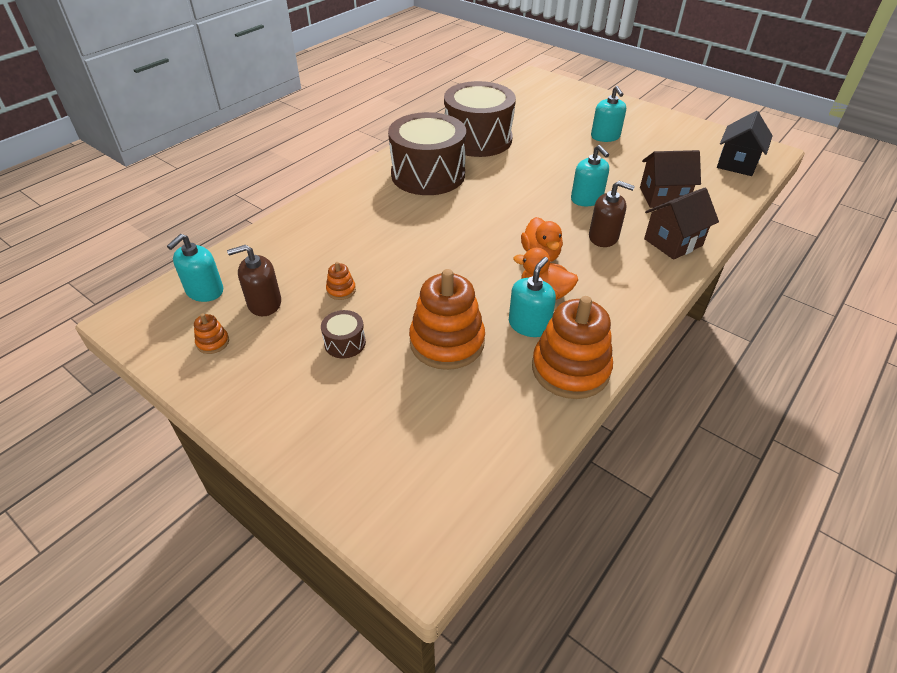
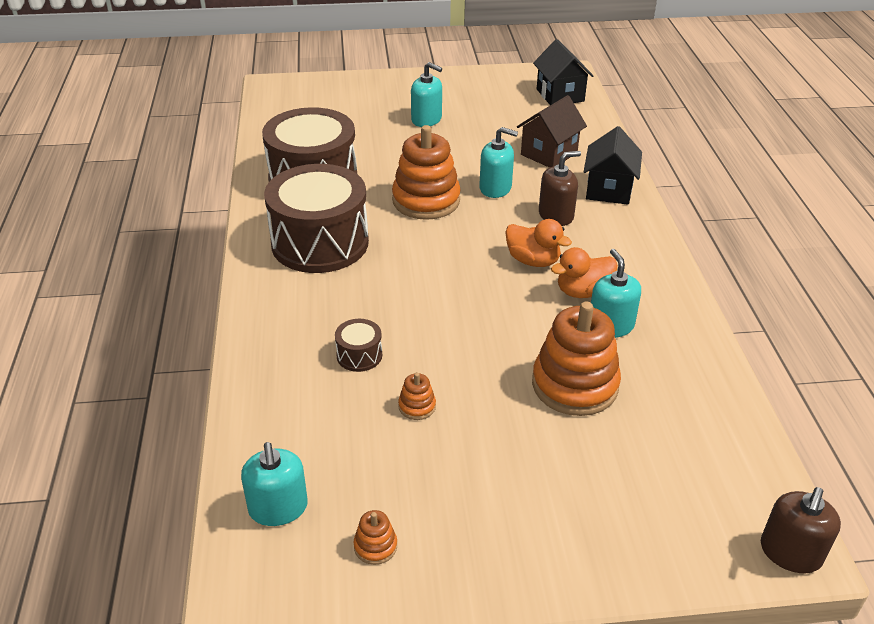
camera: 45 degrees left, 5 degrees down
(264, 303) = (363, 472): brown soap dispenser -> brown soap dispenser (790, 553)
(345, 343) = (497, 449): brown drum -> brown drum (359, 355)
(570, 369) = (686, 340): orange stacking toy -> orange stacking toy (426, 200)
(673, 242) = (608, 190): brown house -> black house

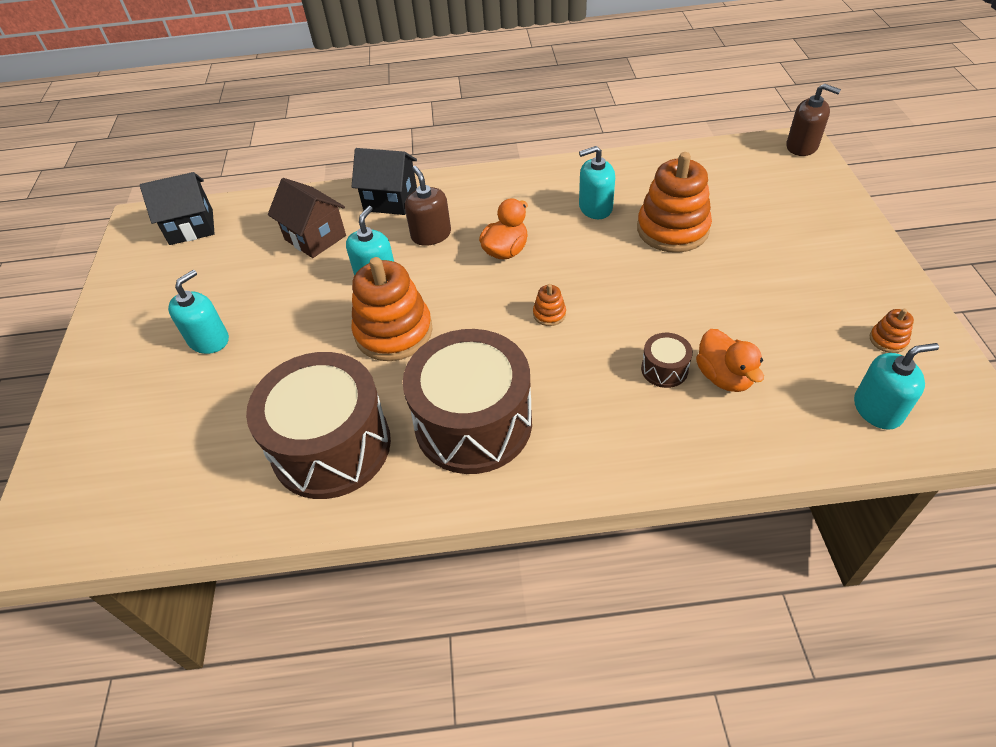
camera: 85 degrees left, 10 degrees up
(417, 406) = (723, 323): orange stacking toy -> orange stacking toy (549, 314)
(583, 292) = (550, 221): orange duck -> orange duck (724, 377)

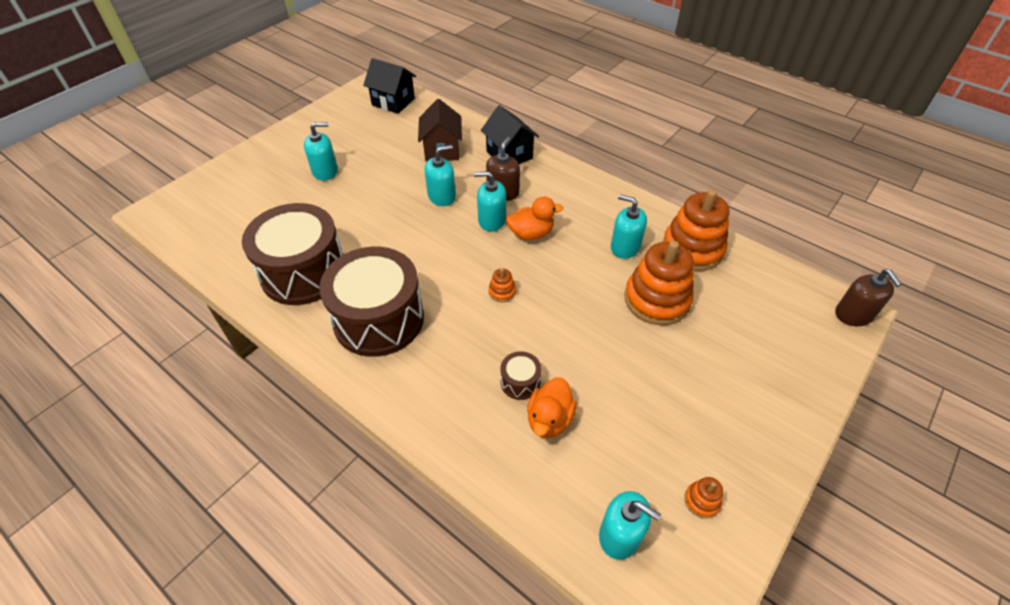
camera: 40 degrees right, 0 degrees up
(393, 332) = (409, 235): orange stacking toy -> orange stacking toy (692, 249)
(455, 264) = (492, 220): none -> turquoise soap dispenser

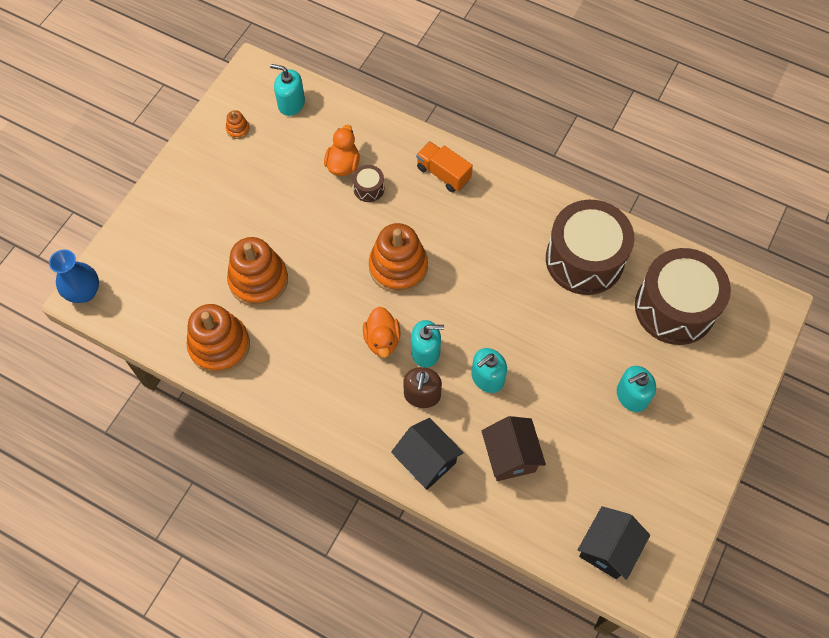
camera: 170 degrees right, 15 degrees up
(379, 319) = (497, 224): brown drum -> brown drum (675, 308)
(393, 102) = (607, 548): black house -> black house turned 75 degrees counterclockwise
(421, 387) = (443, 174): none -> orange truck
(502, 292) = (398, 267): orange stacking toy -> orange stacking toy, size x2.36
(531, 233) = (382, 340): orange duck -> orange duck turned 75 degrees counterclockwise
(625, 247) = (286, 337): turquoise soap dispenser -> none
(853, 314) = (84, 292): brown soap dispenser -> blue vase

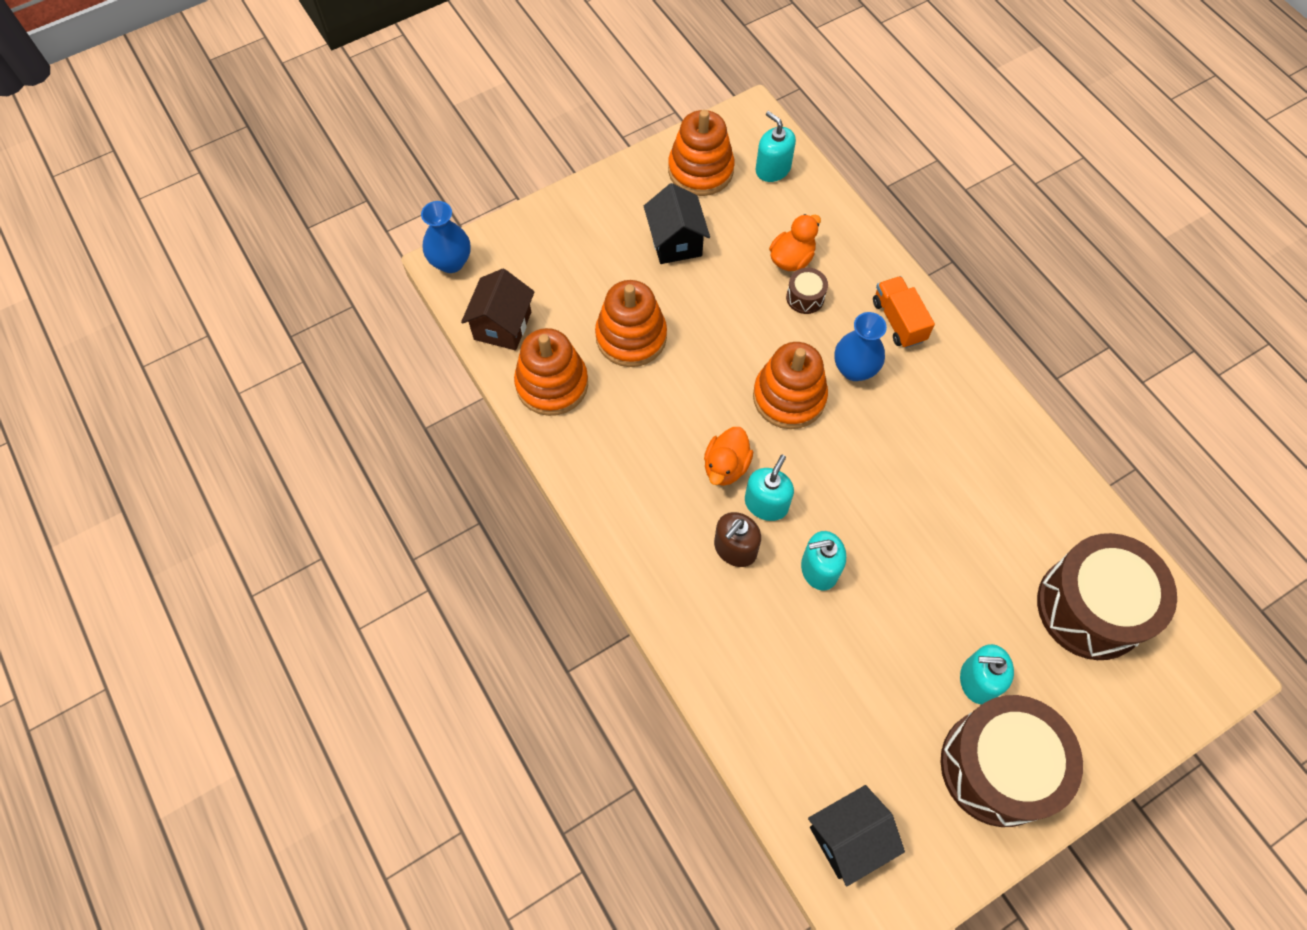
camera: 30 degrees right, 0 degrees up
(238, 129) = (700, 170): orange stacking toy -> orange stacking toy, size x2.36
(425, 351) = (766, 503): turquoise soap dispenser -> turquoise soap dispenser turned 90 degrees counterclockwise
(426, 461) = (698, 623): black house -> black house (675, 242)
(432, 223) = (854, 369): none -> blue vase
(510, 456) = (795, 670): brown house -> brown house (502, 326)
(584, 259) = (1010, 496): brown drum -> brown drum (997, 767)

